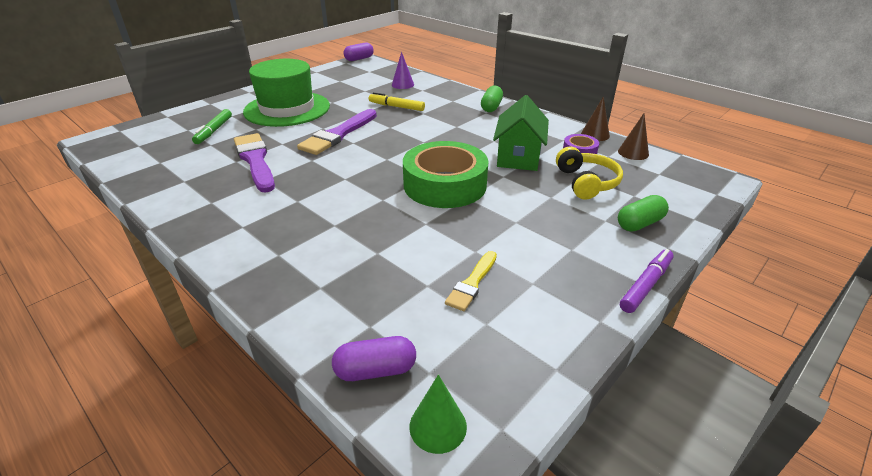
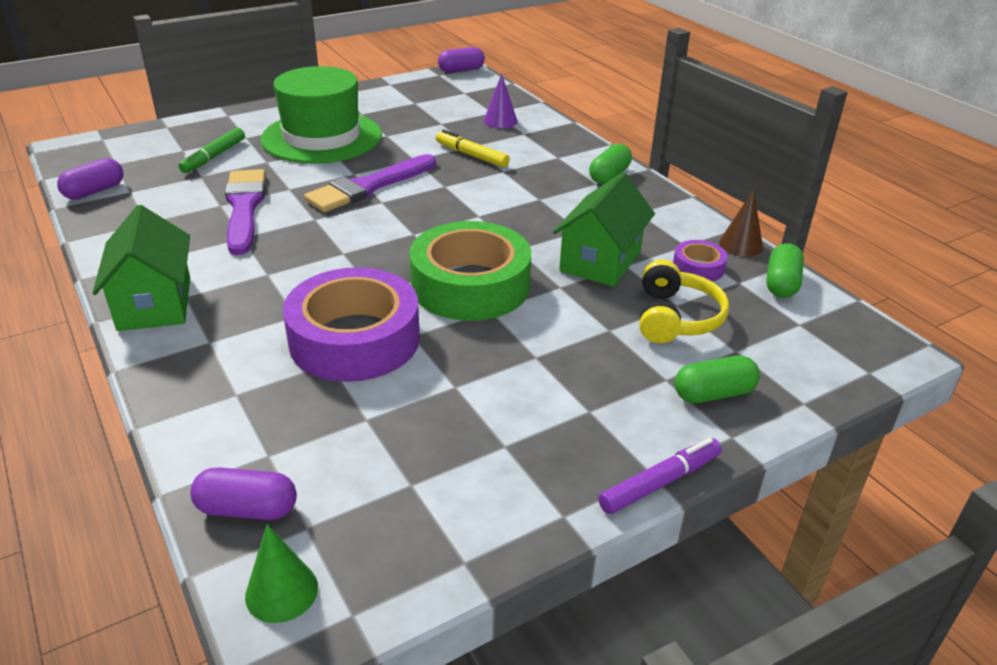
camera: 15 degrees right, 0 degrees up
(130, 166) = (94, 191): none -> purple capsule
(220, 236) = (154, 303): none -> green house
(386, 233) = (354, 339): none -> purple tape
(472, 283) = (425, 429): yellow brush -> none
(633, 153) = (781, 283): brown cone -> green capsule

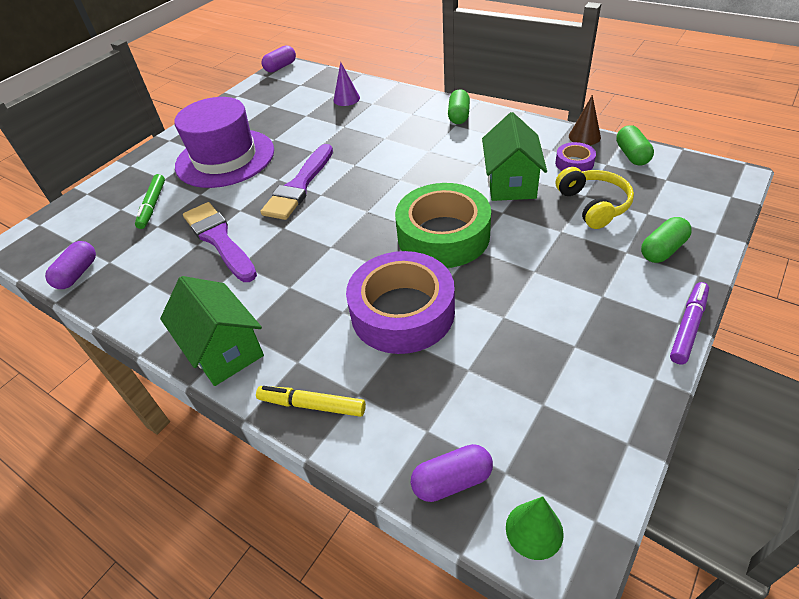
camera: 20 degrees left, 10 degrees up
(322, 137) = (225, 158): green hat -> purple hat
(471, 155) = (351, 133): yellow marker -> yellow marker (312, 405)

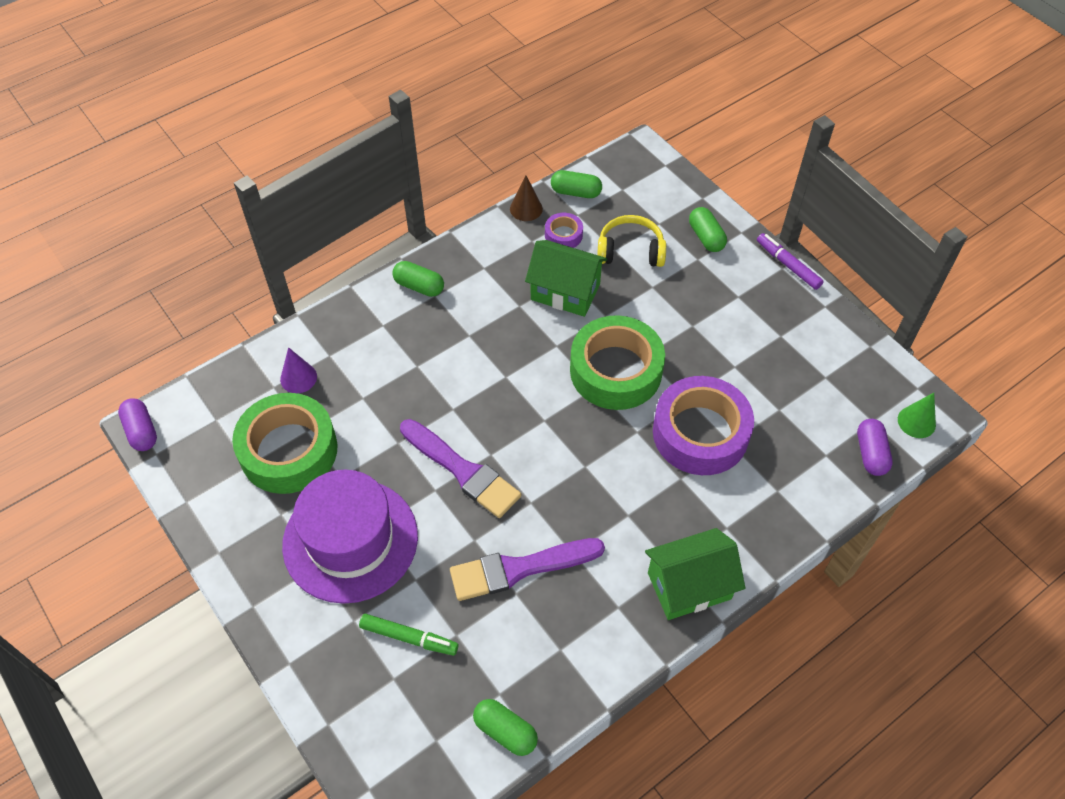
camera: 75 degrees left, 10 degrees up
(77, 274) = (505, 731): purple capsule -> green capsule
(287, 114) = (289, 450): none -> green tape
(312, 405) = (777, 526): yellow marker -> none

